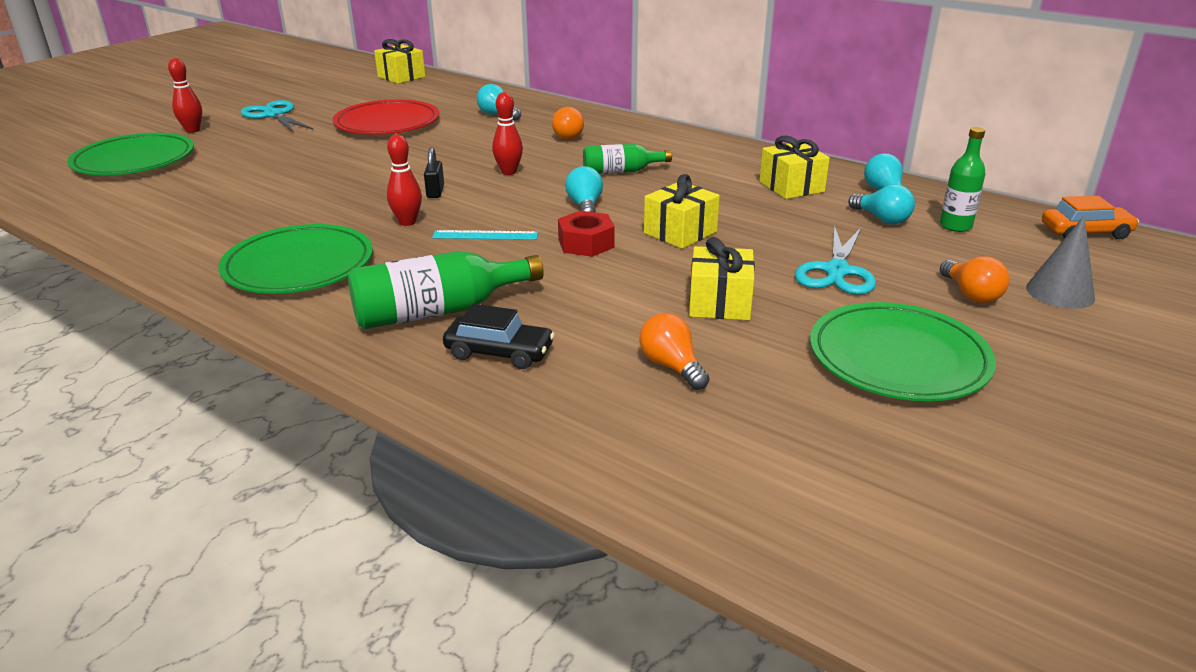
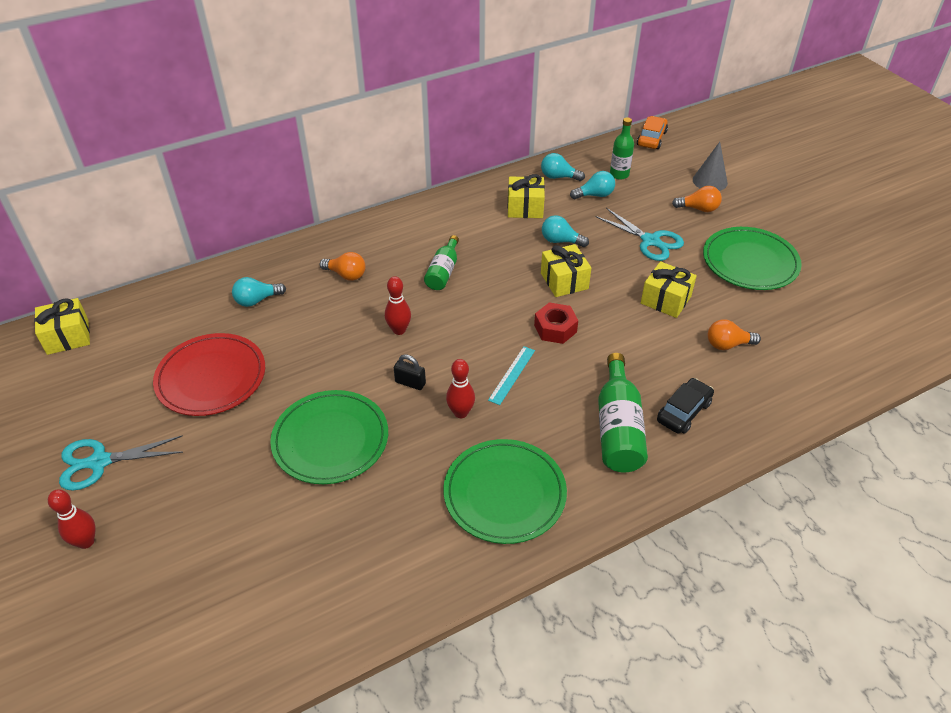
camera: 65 degrees left, 15 degrees up
(134, 160) = (148, 604): green plate -> green plate (330, 440)
(585, 206) = (494, 310): turquoise light bulb -> turquoise light bulb (560, 241)

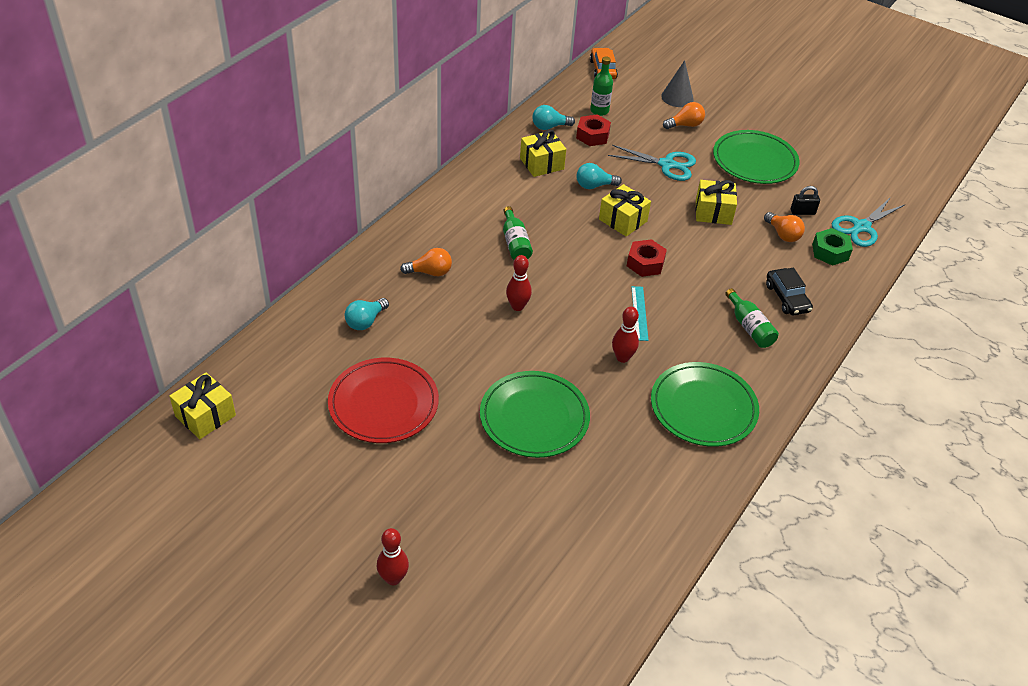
camera: 30 degrees left, 0 degrees up
(100, 462) = (344, 511): turquoise scissors -> turquoise scissors (861, 227)
(410, 383) = (562, 348): black padlock -> black padlock (802, 212)
(594, 195) = (592, 135): turquoise light bulb -> red nut
(618, 428) = (749, 327): green bottle -> green bottle, size x0.63
(683, 412) = (787, 298): black car -> black car turned 150 degrees clockwise
(727, 345) = (783, 234): orange light bulb -> orange light bulb turned 90 degrees counterclockwise
(770, 379) = (830, 252): none -> green nut

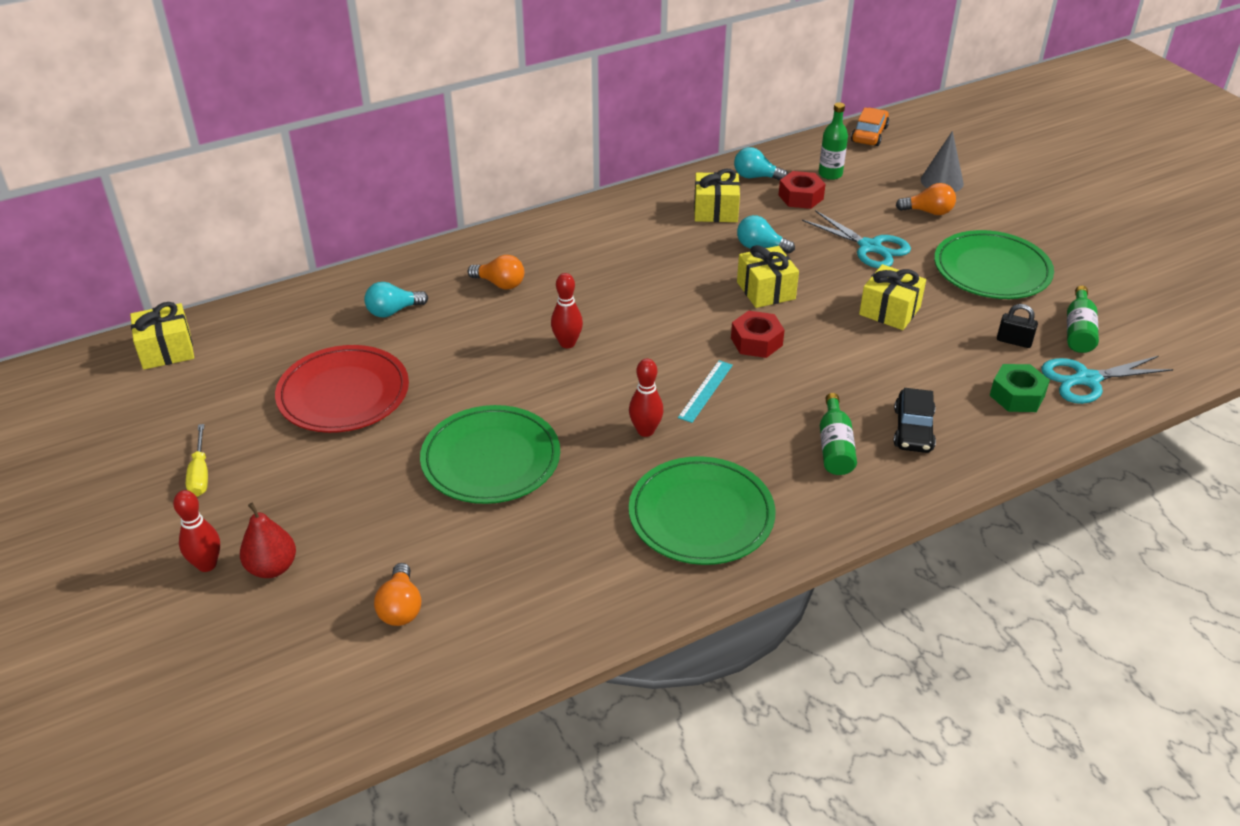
camera: 30 degrees right, 5 degrees down
(325, 509) = (200, 474): none -> yellow screwdriver
(444, 561) = (272, 567): none -> red pear
(515, 243) = (618, 280): green bottle -> green bottle (1078, 331)
(783, 234) = (965, 359): orange light bulb -> orange light bulb (401, 607)

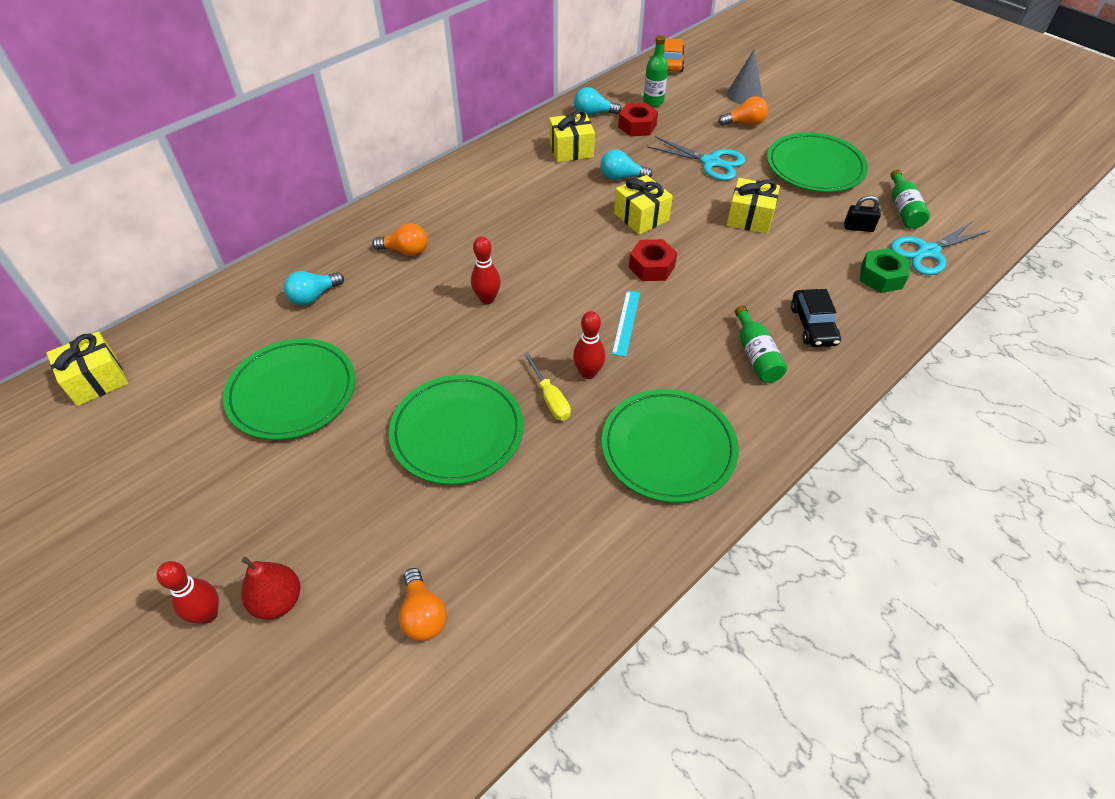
camera: 15 degrees left, 10 degrees up
(200, 474) = (171, 510): yellow screwdriver -> yellow screwdriver (550, 398)
(343, 394) = (292, 392): red plate -> green plate

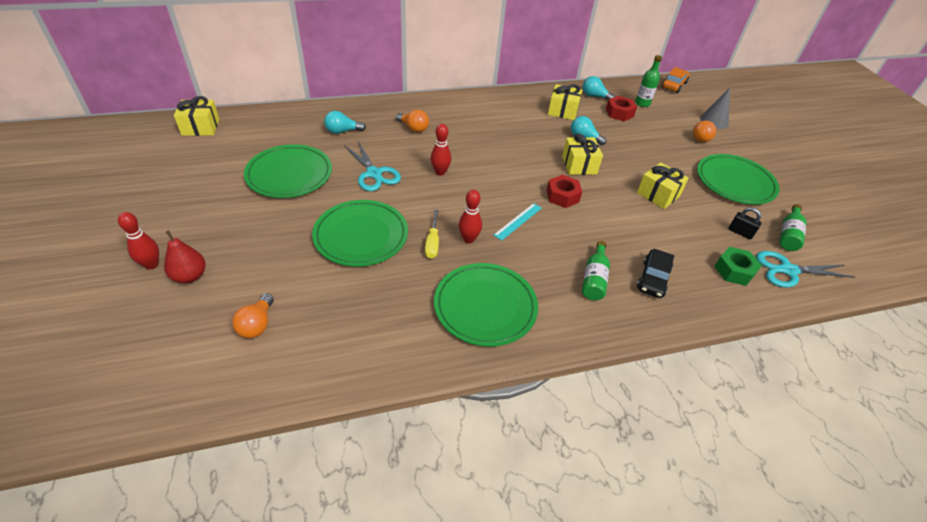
camera: 25 degrees right, 5 degrees down
(711, 162) = (655, 151): turquoise scissors -> turquoise scissors (374, 173)
(744, 123) = (700, 137): orange light bulb -> orange light bulb turned 90 degrees clockwise

